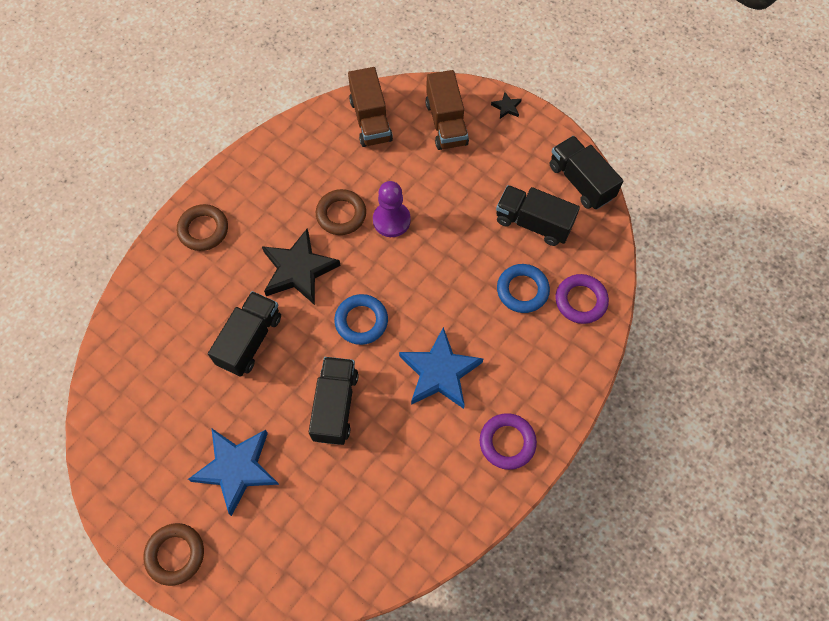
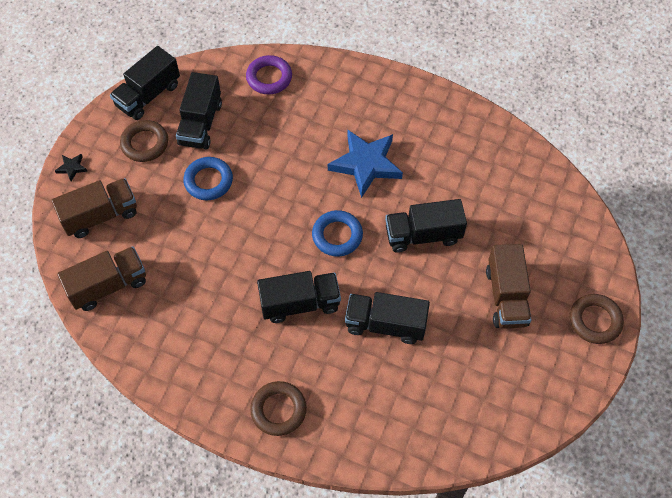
camera: 105 degrees left, 5 degrees down
(237, 468) = (506, 296): blue star -> brown truck
(298, 270) = (300, 303): black star -> black truck
(341, 214) = (229, 283): brown ring -> brown ring (145, 143)
(391, 220) = (225, 237): purple pawn -> none
(507, 442) = (409, 106): purple ring -> none
(522, 290) = (271, 120): blue ring -> blue ring (208, 181)

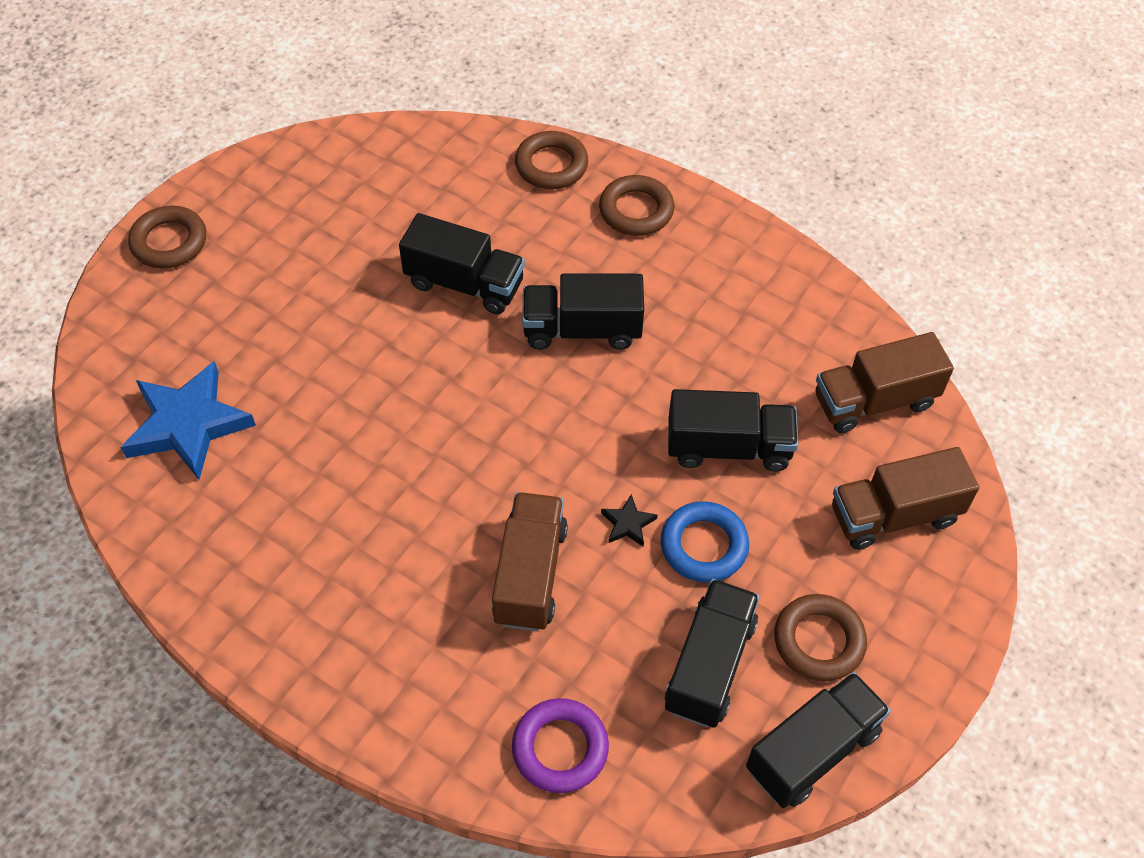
camera: 170 degrees left, 5 degrees down
(72, 168) = (954, 615): black star -> black star (628, 523)
(337, 235) = (502, 416): blue ring -> none
(349, 442) = (551, 165): none -> brown ring
(366, 164) = (419, 528): blue star -> blue star (188, 424)
(423, 235) = (365, 395): black truck -> black truck (728, 447)
(506, 296) = (277, 291): brown truck -> brown truck (530, 574)

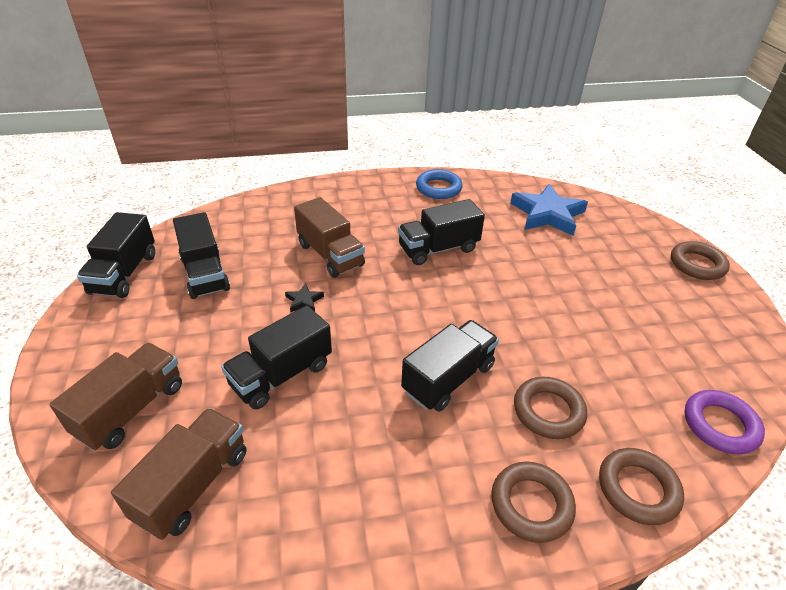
camera: 135 degrees right, 15 degrees down
(464, 284) = (547, 353): black truck -> black truck (438, 249)
(560, 748) = (252, 216): purple ring -> purple ring (720, 425)
(704, 546) = (251, 316): blue ring -> blue ring (438, 188)
(818, 641) = (148, 315): brown ring -> brown ring (548, 411)

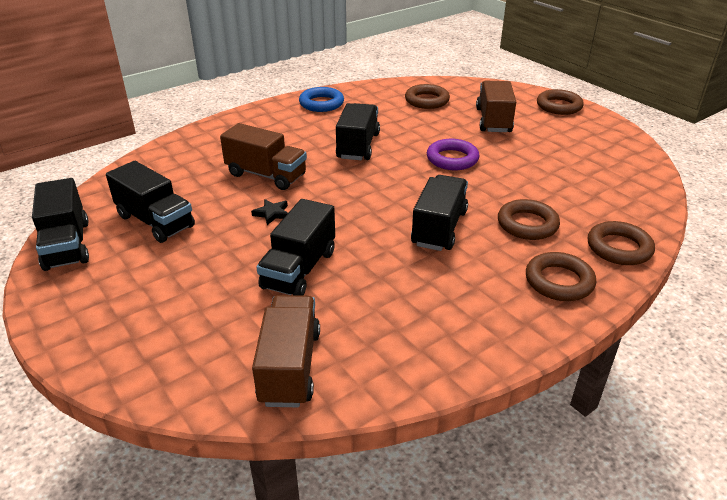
camera: 25 degrees left, 5 degrees down
(131, 409) = (179, 339): brown truck -> brown truck (493, 120)
(438, 249) = (358, 146): black truck -> black truck turned 150 degrees clockwise
(547, 214) = (427, 100): blue star -> brown ring
(720, 425) = (641, 196): purple ring -> purple ring (452, 159)

